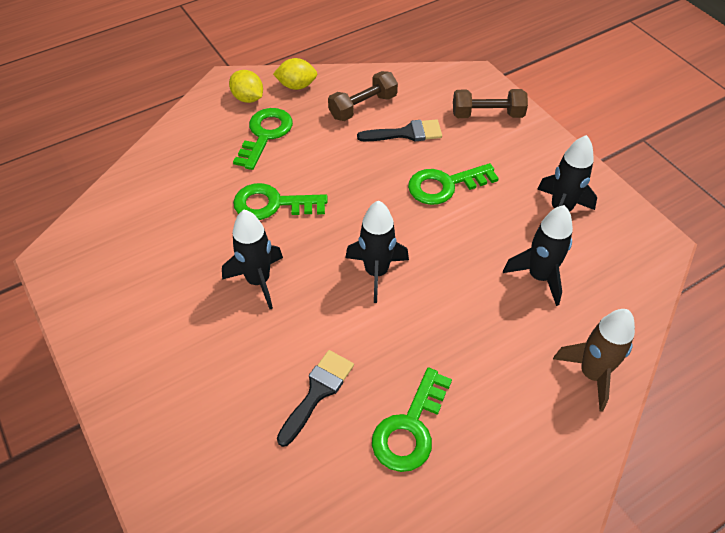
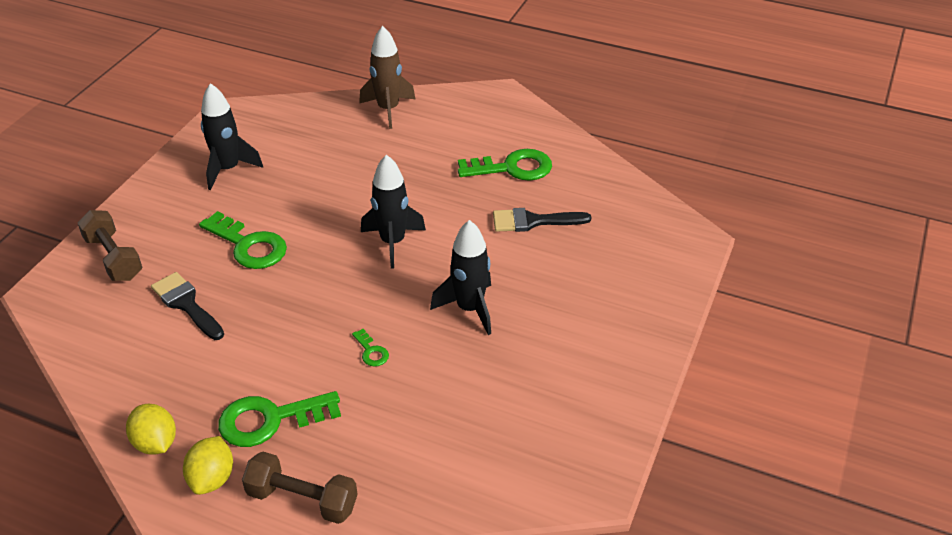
camera: 125 degrees left, 10 degrees down
(272, 204) = (371, 351): green key -> green key, size x0.46
(363, 107) = (160, 360): brown dumbbell -> brown dumbbell (302, 500)
(539, 276) = (317, 157): black rocket -> none

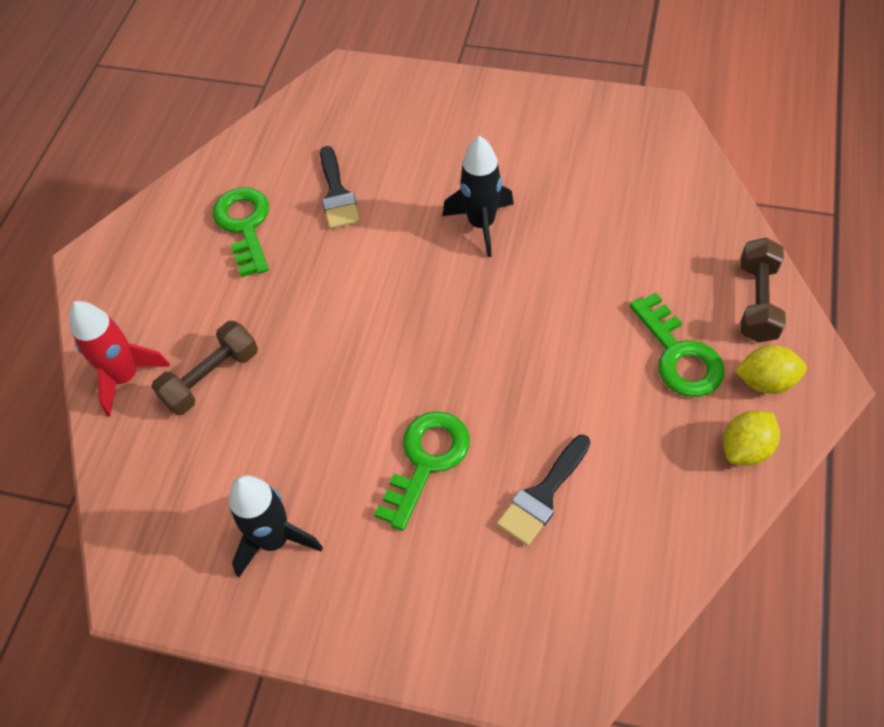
camera: 95 degrees left, 15 degrees up
(114, 258) = (482, 620): brown dumbbell -> brown dumbbell (211, 378)
(371, 351) = (563, 292): green key -> none
(388, 109) = (125, 377): brown rocket -> red rocket
(393, 242) = (393, 311): black rocket -> none

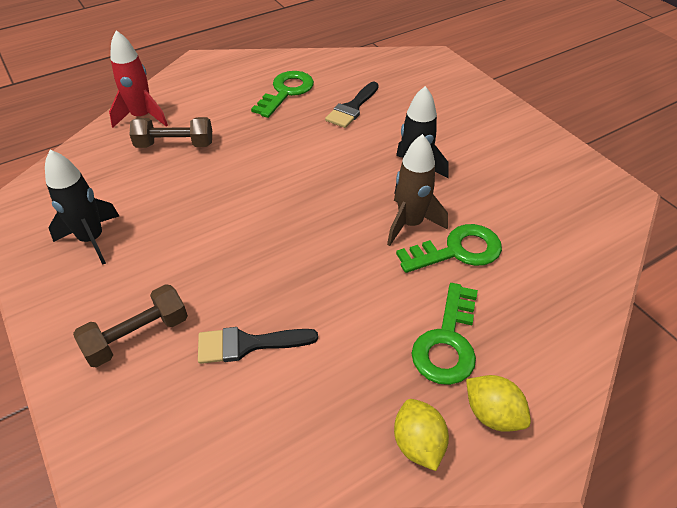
camera: 40 degrees right, 10 degrees down
(426, 461) = (213, 267): green key -> green key (457, 251)
(535, 275) = (410, 224): none -> brown rocket
(745, 448) = (418, 443): yellow lemon -> yellow lemon turned 75 degrees clockwise
(757, 301) = (553, 357): brown dumbbell -> brown dumbbell (137, 336)

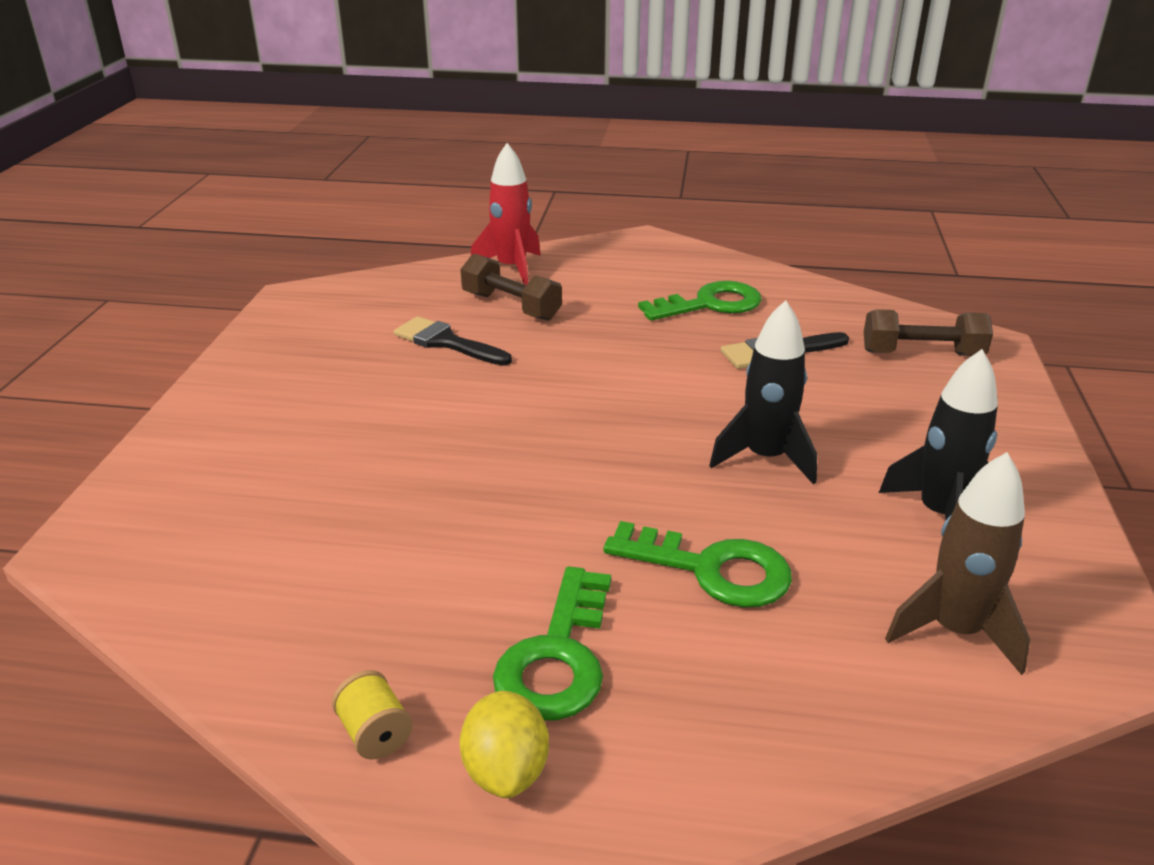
camera: 40 degrees right, 15 degrees down
(92, 239) = (323, 354): black rocket -> black rocket (939, 515)
(137, 336) = (251, 455): brown dumbbell -> brown dumbbell (922, 354)
(248, 344) = (336, 521): black brush -> black brush (446, 342)
(410, 224) = (686, 507): brown rocket -> brown rocket (955, 631)
(418, 443) = (375, 733): yellow lemon -> yellow spool
(447, 342) = (557, 657): green key -> green key turned 45 degrees counterclockwise

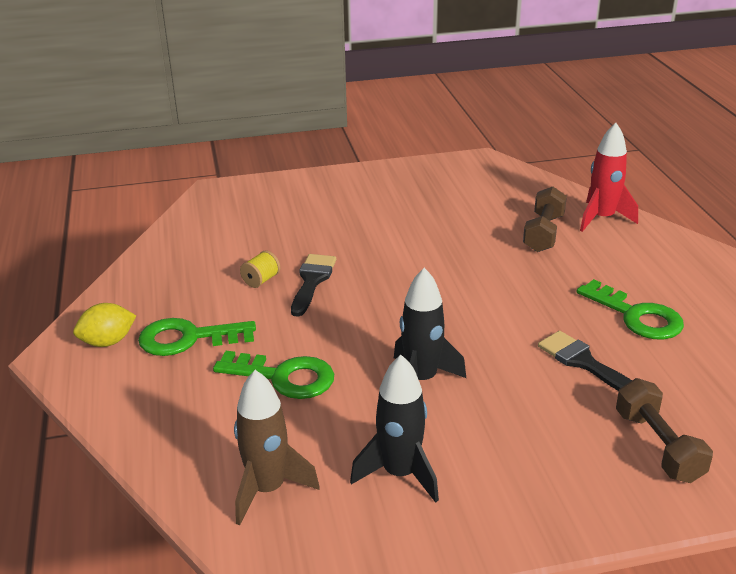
camera: 70 degrees right, 0 degrees up
(375, 733) = (121, 301): yellow spool -> yellow spool (261, 280)
(446, 342) = (471, 224): black brush -> black brush (312, 281)
(712, 569) = (284, 377): green key -> green key turned 75 degrees counterclockwise

